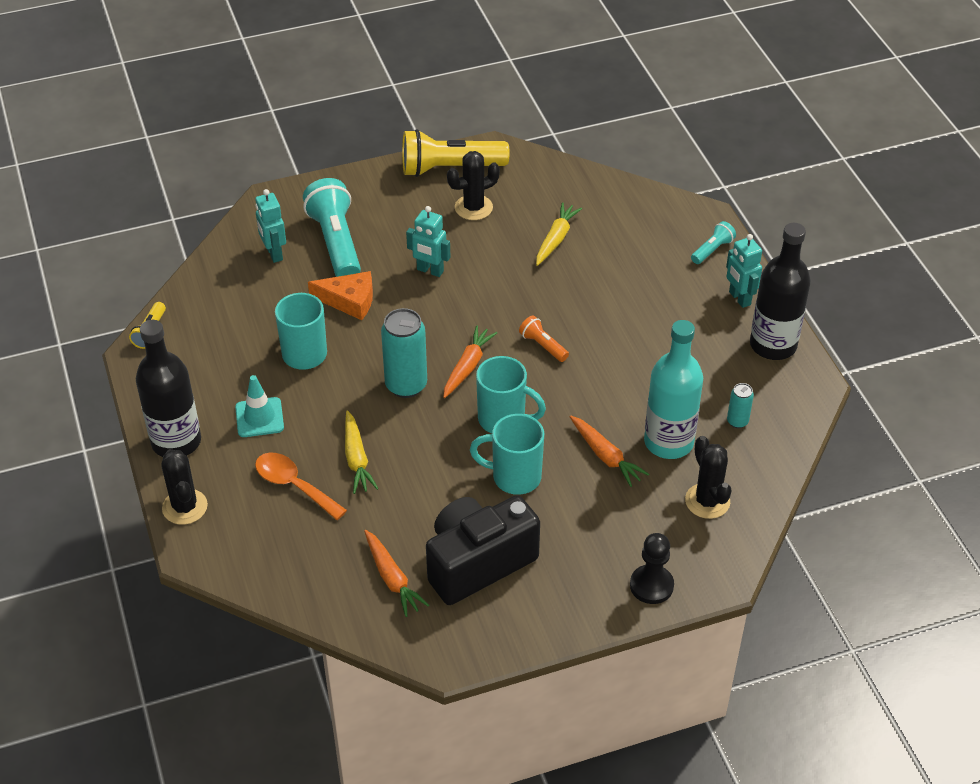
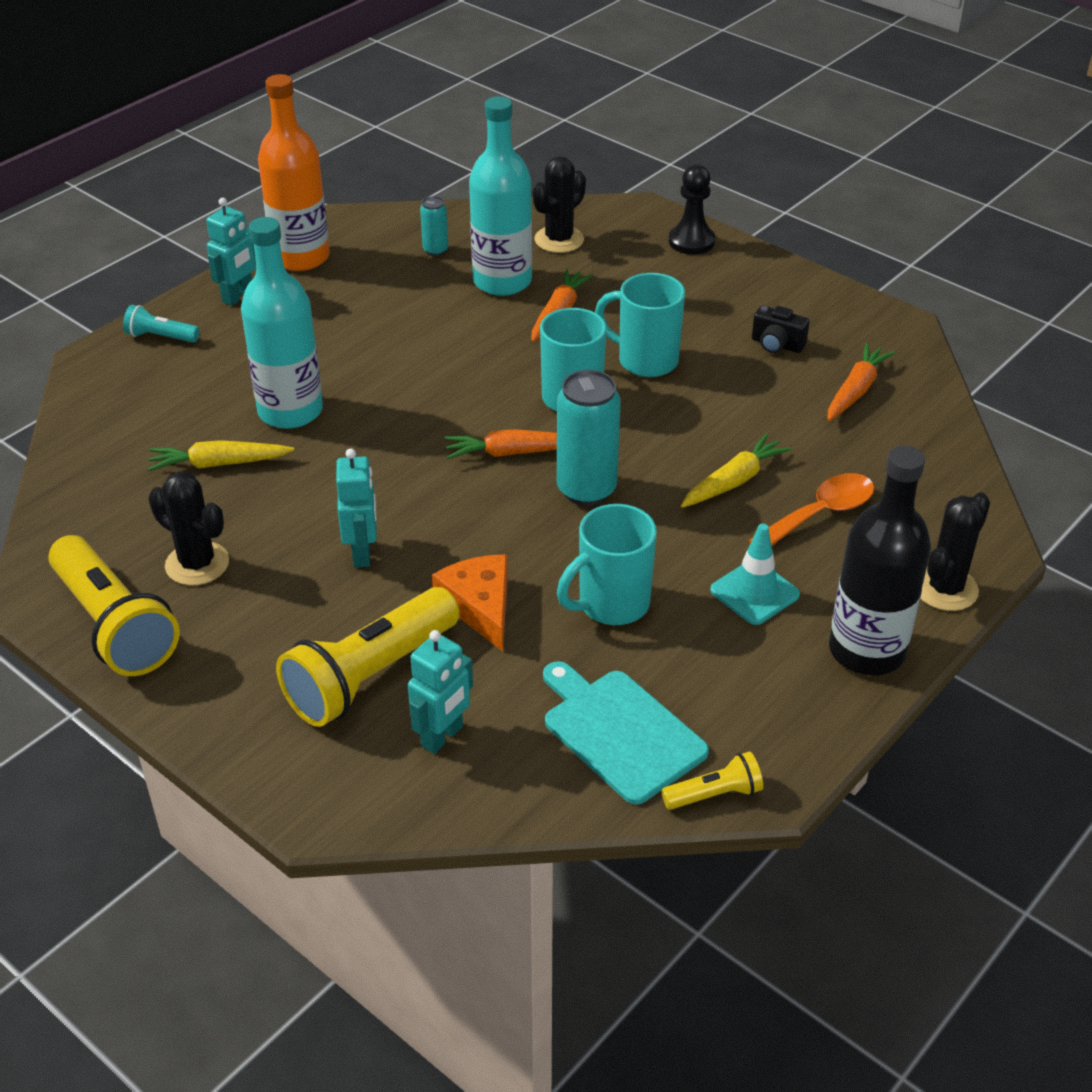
camera: 120 degrees left, 5 degrees down
(218, 316) = (620, 732): none -> turquoise cutting board
(293, 485) = (820, 513): orange spoon -> orange spoon turned 135 degrees counterclockwise
(336, 243) = (370, 676): turquoise flashlight -> yellow flashlight
(478, 563) = (776, 345): black camera -> black camera, size x0.41
(514, 477) = (645, 360): turquoise mug -> turquoise mug turned 135 degrees clockwise
(543, 346) = (428, 408): orange flashlight -> none
(586, 283) = (290, 411): none -> turquoise bottle
(773, 345) = (301, 257): black bottle -> orange bottle

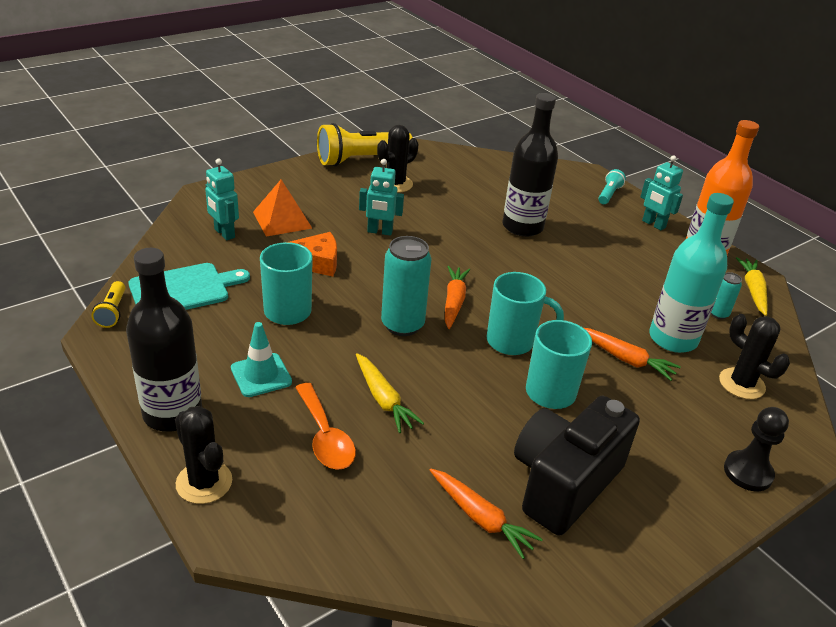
camera: 100 degrees right, 5 degrees down
(218, 464) = (478, 199): yellow carrot -> yellow carrot (752, 290)
(290, 411) = (522, 227): turquoise bottle -> black bottle
(370, 676) = (282, 220): yellow flashlight -> orange pyramid
(776, 345) = (563, 483): black camera -> black camera, size x2.44

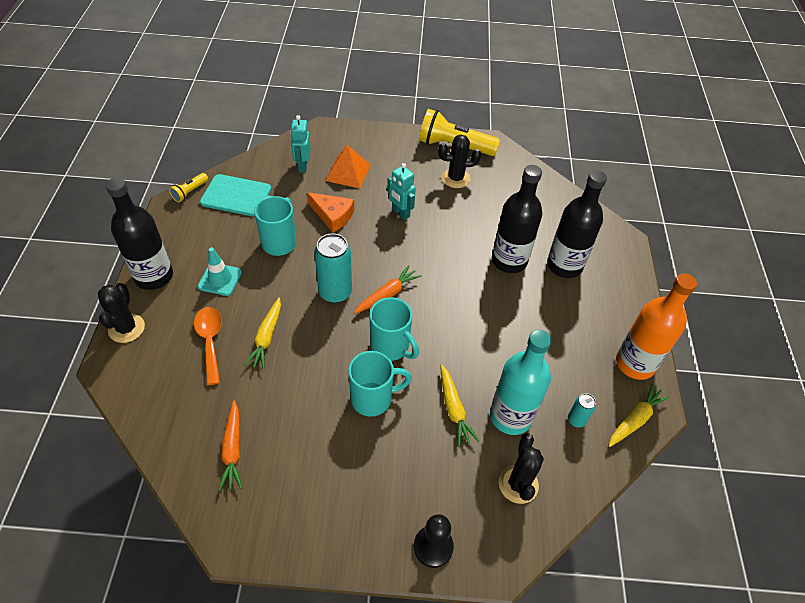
camera: 40 degrees right, 15 degrees up
(325, 437) = (210, 341): orange spoon -> orange spoon turned 150 degrees clockwise
(563, 483) = (304, 463): black camera -> none
(569, 211) = (564, 265): none -> black bottle
(609, 194) = (619, 268): turquoise flashlight -> none
(626, 359) = (454, 409): orange carrot -> yellow carrot
(653, 224) = (623, 314): turquoise robot -> none

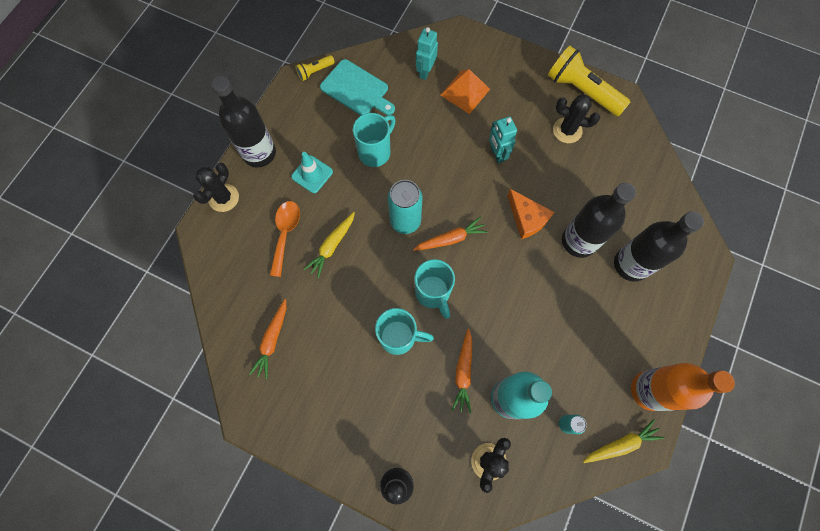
camera: 25 degrees right, 20 degrees up
(333, 215) = (433, 137): orange cheese -> orange cheese (527, 218)
(454, 409) = (463, 372): yellow carrot -> orange carrot

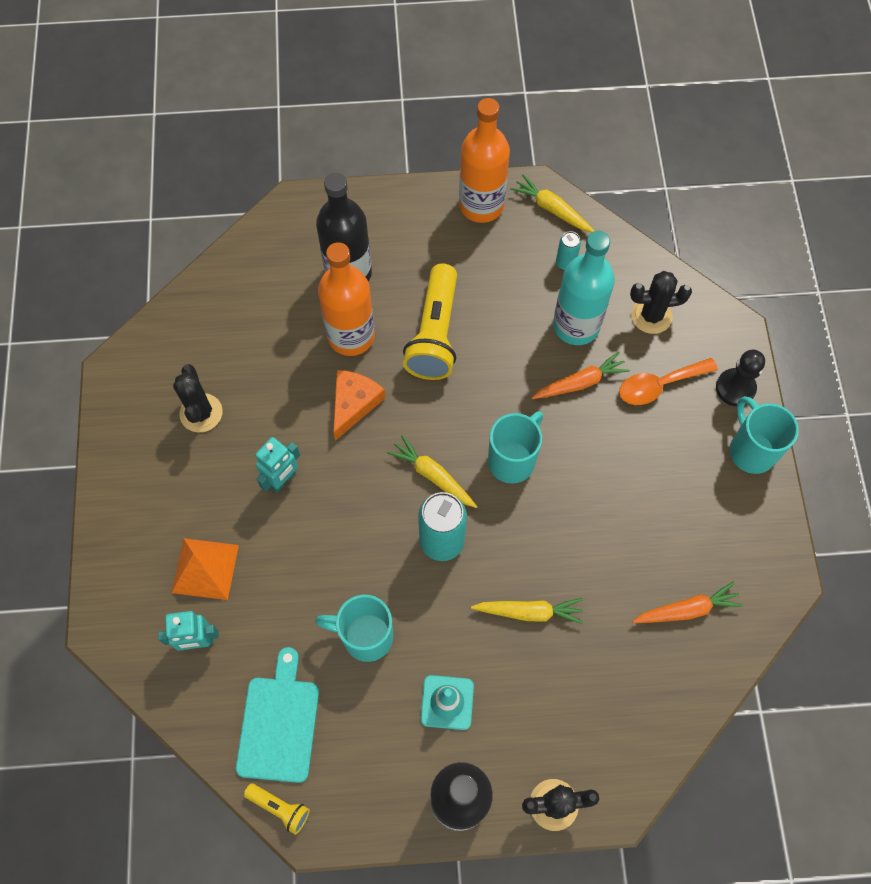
camera: 120 degrees left, 5 degrees down
(285, 233) = (550, 683): orange spoon -> orange spoon (658, 385)
(399, 337) = (587, 469): turquoise mug -> turquoise mug (750, 450)
(450, 239) = (432, 475): orange carrot -> yellow carrot
(579, 241) = (351, 336): black bottle -> orange bottle
(582, 91) = (128, 421): yellow flashlight -> yellow flashlight (435, 334)

